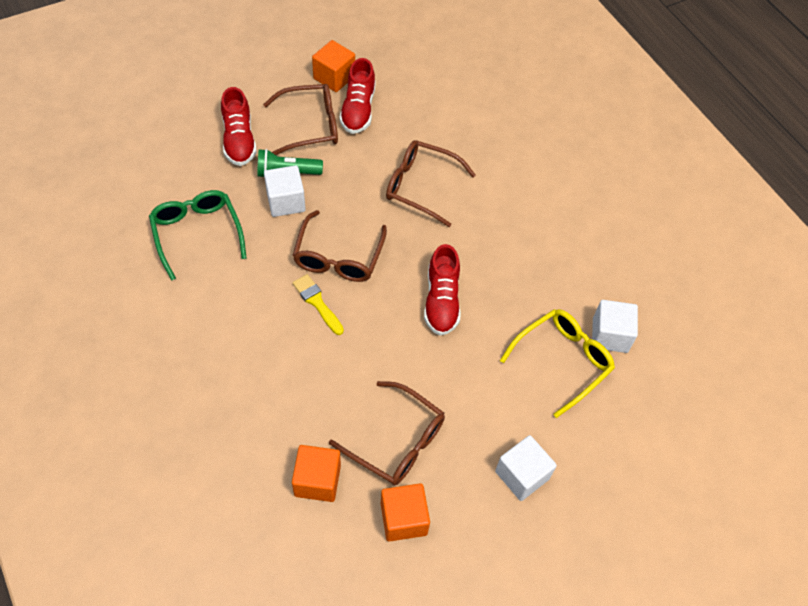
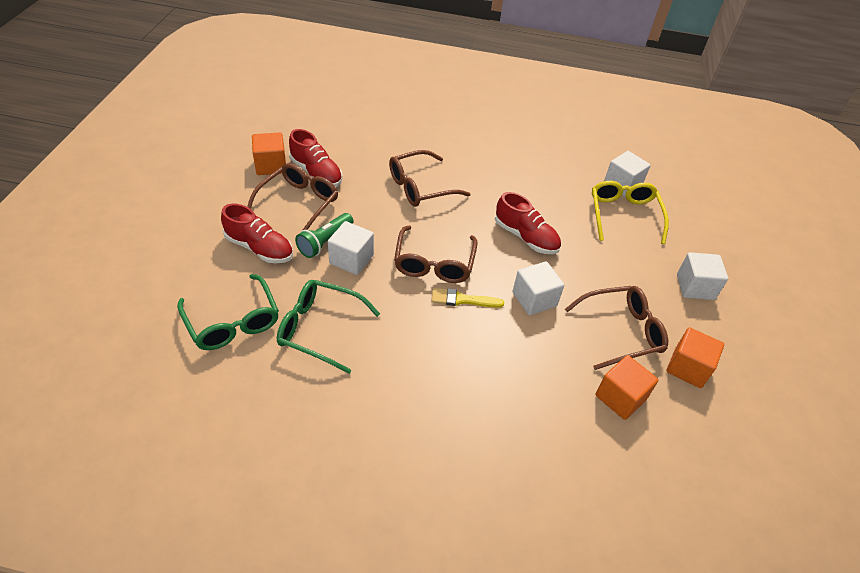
camera: 50 degrees left, 10 degrees down
(155, 180) = (232, 322): none -> green glasses
(338, 257) = (434, 263): brown glasses -> brown glasses turned 45 degrees clockwise
(369, 353) = (534, 299): none -> white cube

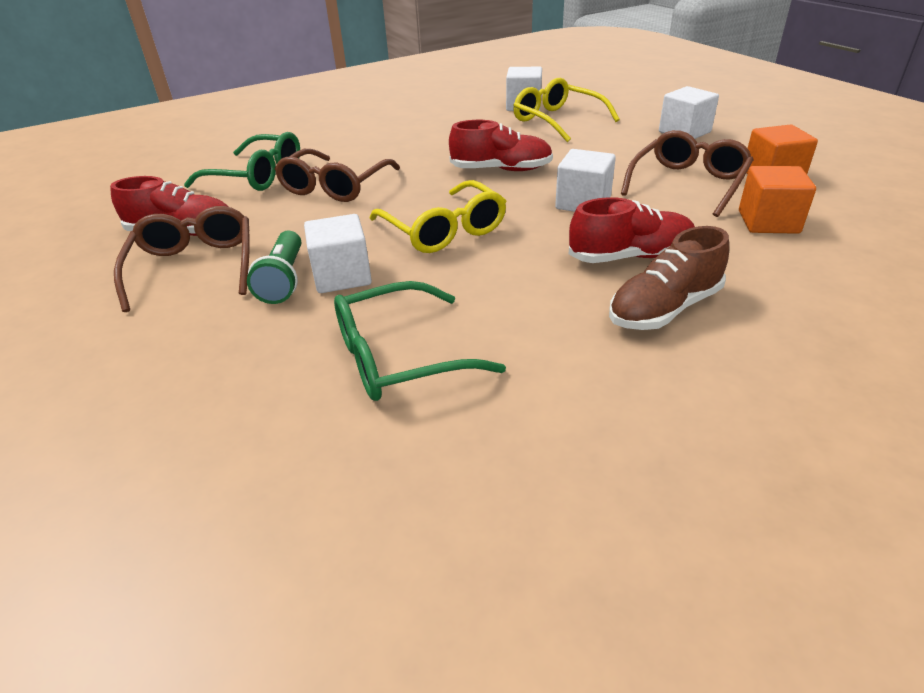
camera: 35 degrees left, 10 degrees down
(232, 322) = (258, 429): green glasses -> green glasses (257, 176)
(259, 248) = (193, 333): red shoe -> red shoe (630, 256)
(271, 165) = (102, 254): orange cube -> none
(434, 263) = (444, 230): brown glasses -> yellow glasses
(462, 300) = (519, 239): yellow brush -> none
(468, 402) = (664, 309): none -> brown shoe

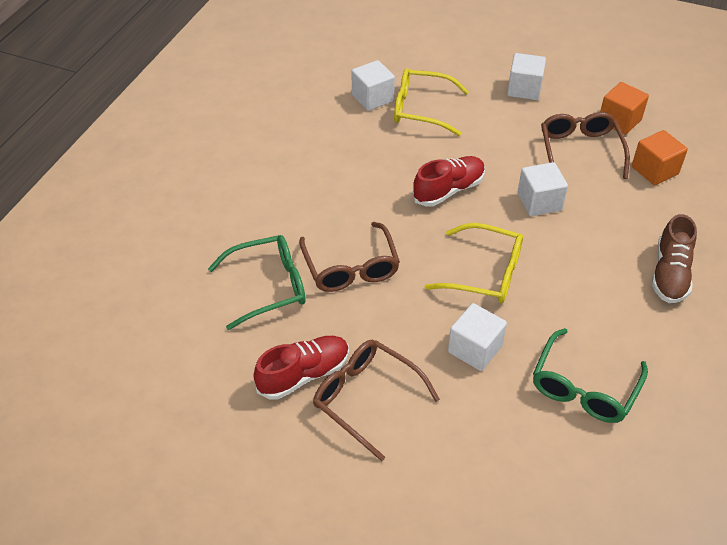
camera: 40 degrees left, 10 degrees up
(284, 280) = (443, 373): green flashlight -> none
(630, 256) = (615, 240): red shoe -> none

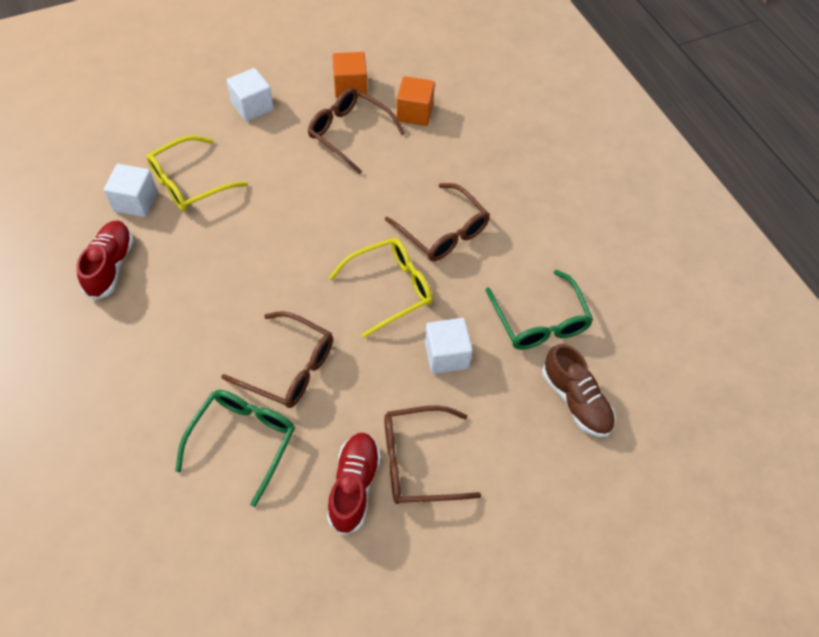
camera: 50 degrees left, 10 degrees up
(448, 190) = (290, 240): red shoe -> red shoe (110, 266)
(539, 202) = (365, 199): white cube -> none
(576, 266) = (443, 232): none -> brown glasses
(670, 274) = (504, 190): brown shoe -> brown shoe (576, 400)

